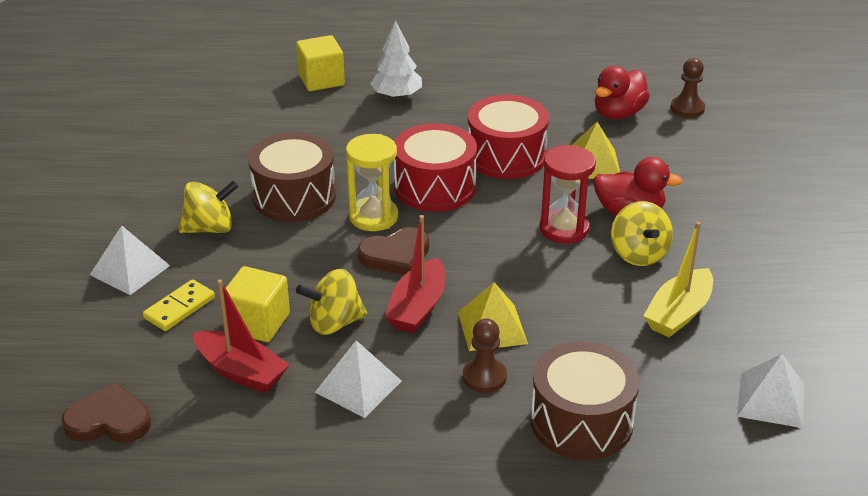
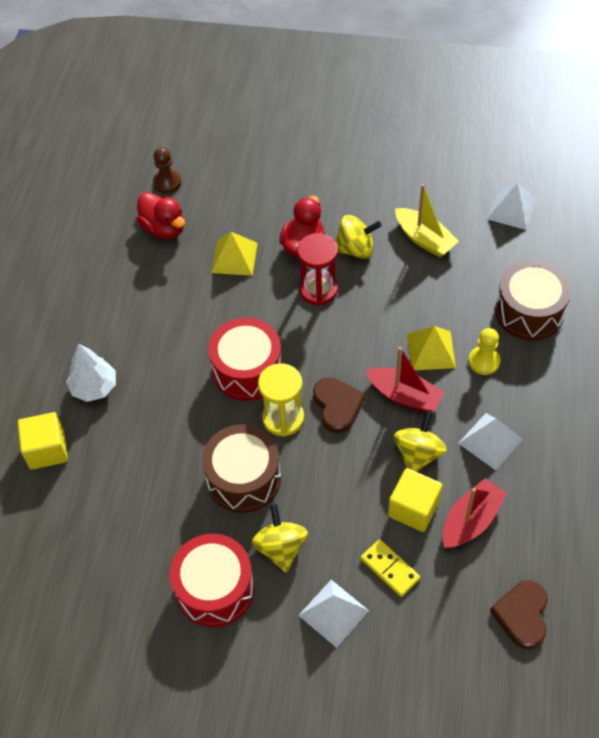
camera: 80 degrees left, 20 degrees up
(334, 323) = (418, 454): yellow spinning top -> yellow spinning top turned 150 degrees counterclockwise
(484, 377) = (484, 361): brown pawn -> yellow pawn
(506, 156) = (211, 314): red drum -> red drum (215, 589)

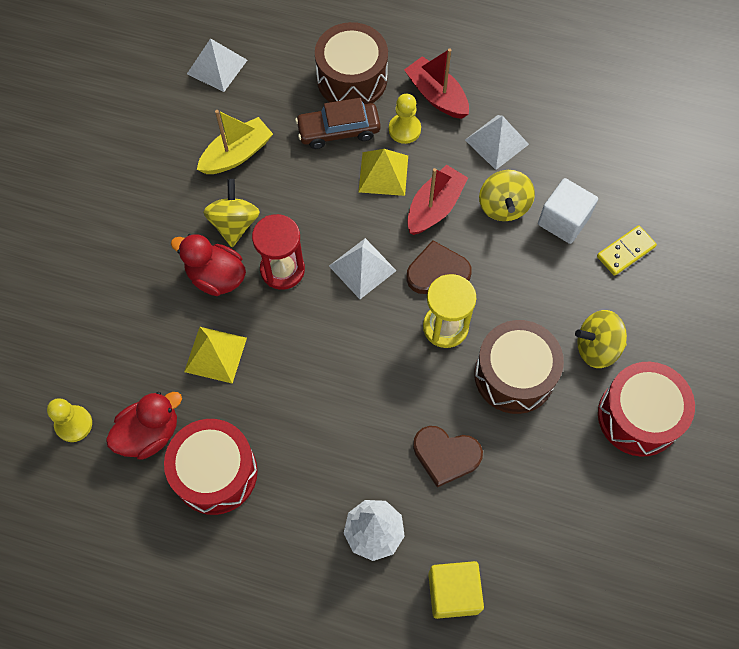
camera: 85 degrees left, 10 degrees up
(167, 182) = (73, 424): brown pawn -> yellow pawn
(247, 370) = (378, 357): red drum -> red drum (215, 473)
(333, 612) = (668, 308): white pyramid -> white pyramid (362, 268)
(413, 508) = (563, 220): yellow cube -> white cube
(418, 454) = (503, 206): yellow spinning top -> yellow spinning top turned 120 degrees counterclockwise
(468, 309) = (338, 131): none -> brown car
(471, 520) = (580, 174): red boat -> red boat (437, 96)
(522, 615) = (676, 152): brown heart -> brown heart (446, 455)

